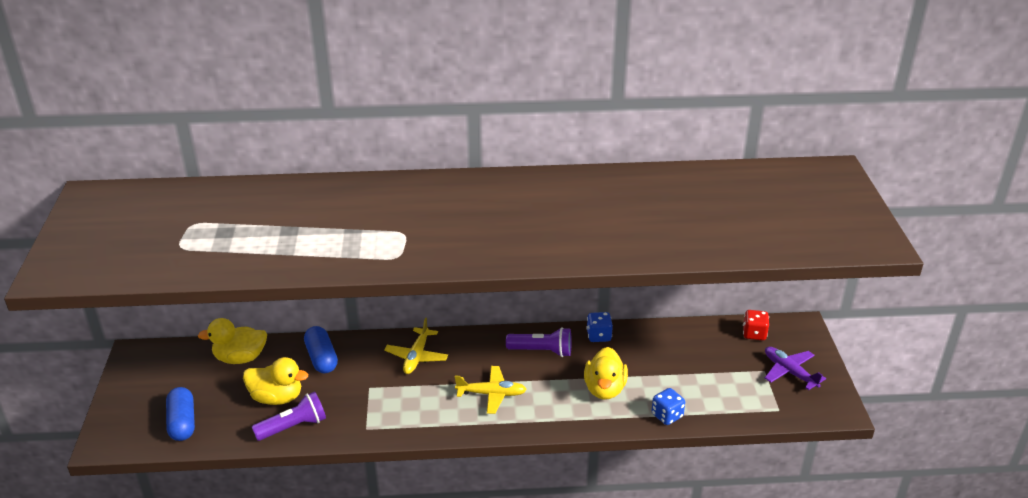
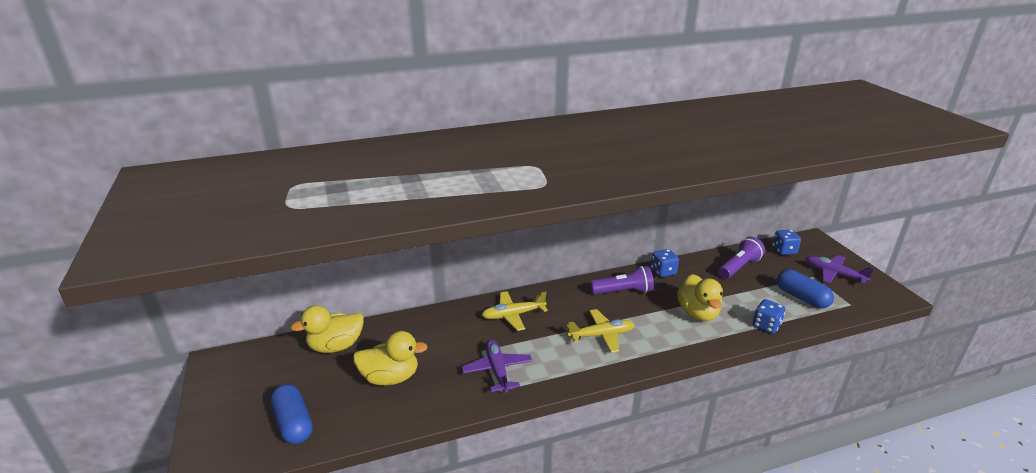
camera: 15 degrees left, 5 degrees down
(293, 427) = (420, 403): purple flashlight -> purple flashlight (739, 267)
(322, 358) = (421, 332): blue capsule -> blue capsule (801, 297)
(375, 409) = (497, 370): none -> purple plane
(416, 357) = (513, 315): yellow plane -> yellow plane turned 75 degrees clockwise
(754, 334) = (784, 251): red dice -> blue dice

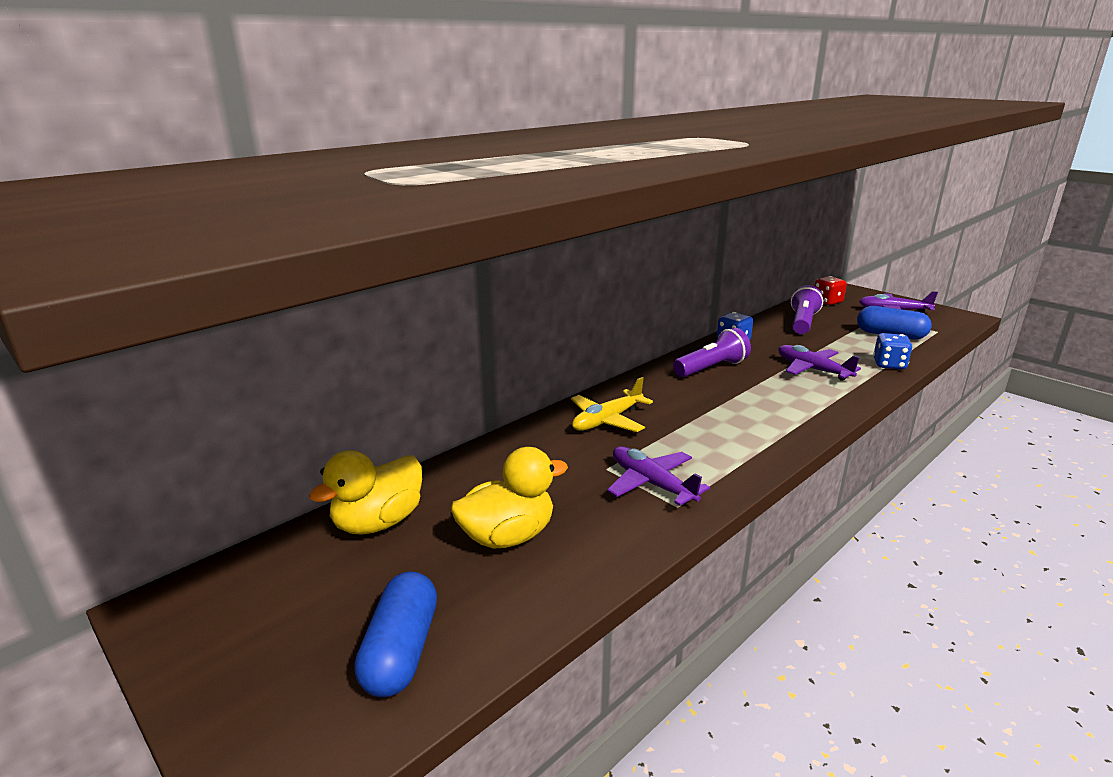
camera: 25 degrees left, 5 degrees down
(293, 423) = (401, 651): blue capsule -> blue capsule turned 60 degrees clockwise
(602, 335) = (736, 414): yellow plane -> none
(698, 313) = (812, 369): yellow duck -> purple plane
(784, 251) = (827, 302): blue dice -> red dice

